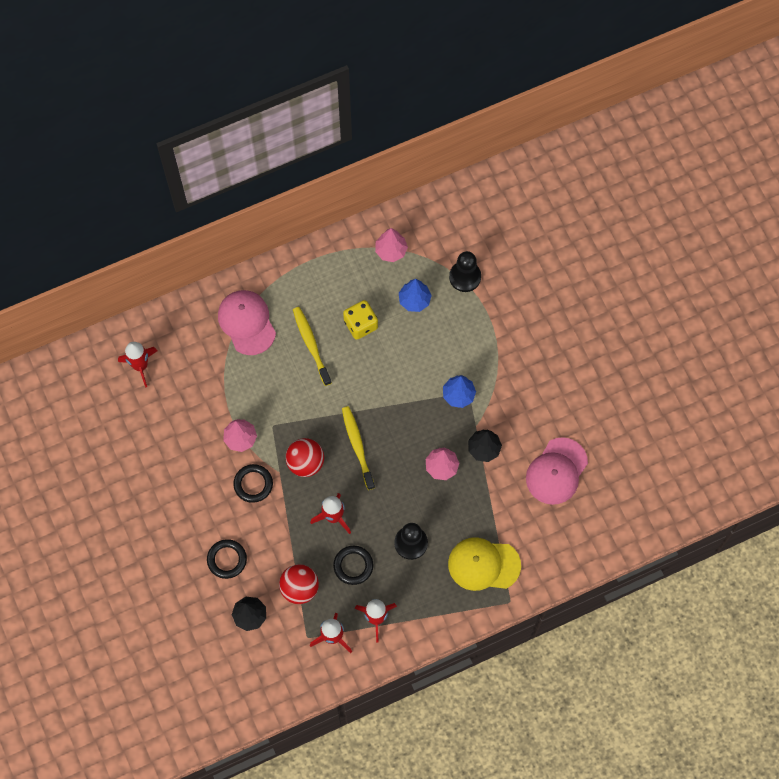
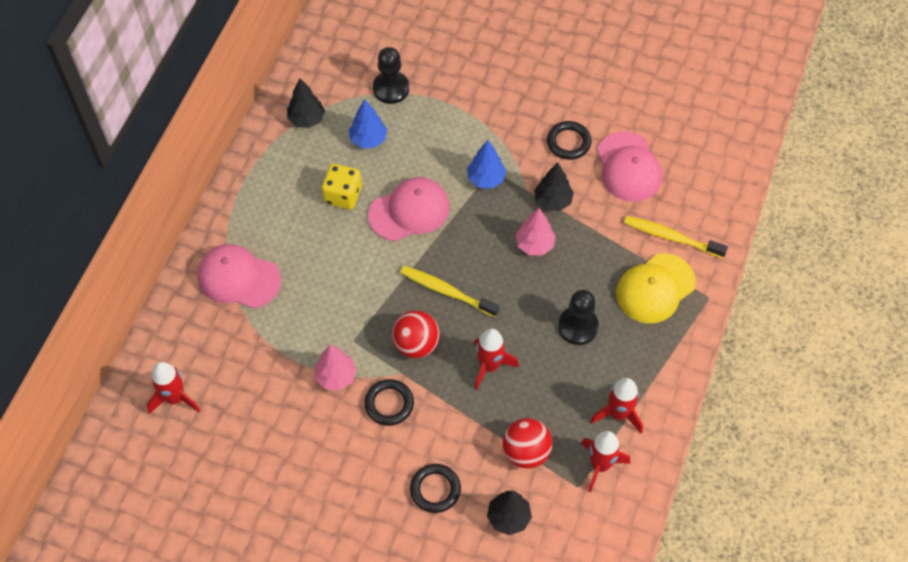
camera: 45 degrees left, 10 degrees down
(311, 345) = (317, 247): yellow toothbrush -> yellow toothbrush (671, 237)
(353, 566) = (551, 390): black ring -> black ring (568, 142)
(389, 372) = (409, 211): none -> pink cap
(391, 251) = (306, 119): pink tree -> black tree

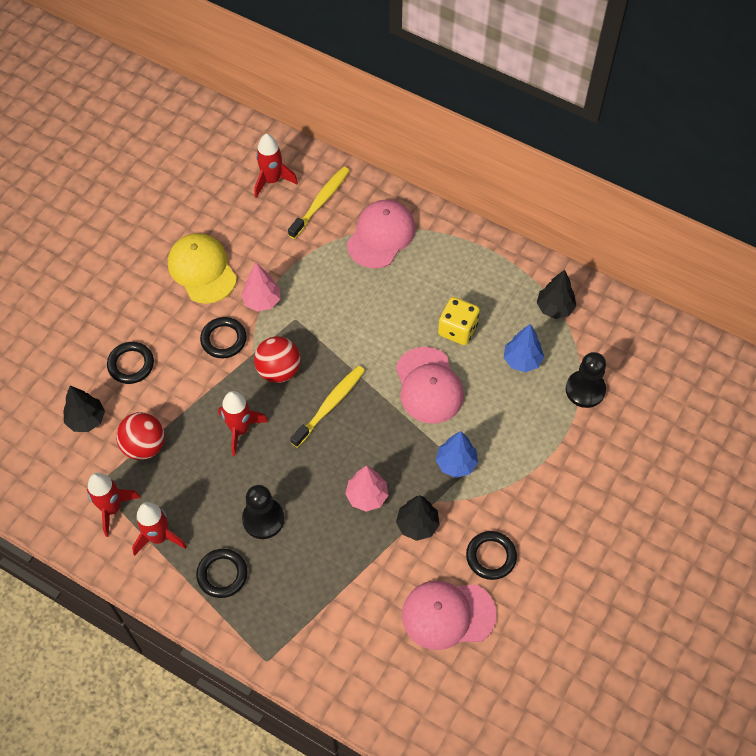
camera: 100 degrees right, 0 degrees up
(640, 350) = (222, 574): none -> black ring
(655, 288) = (289, 606): yellow cap -> yellow cap (202, 270)
(671, 237) = (349, 639): yellow toothbrush -> yellow toothbrush (320, 202)

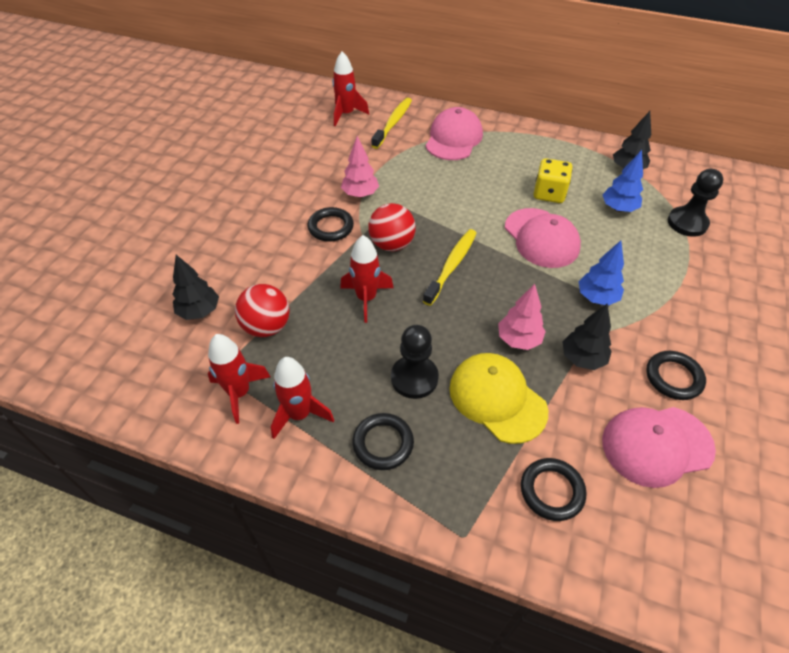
camera: 10 degrees left, 10 degrees down
(131, 364) = (241, 258): black ring -> black ring (551, 491)
(202, 270) = (297, 179): yellow cap -> yellow cap (497, 399)

